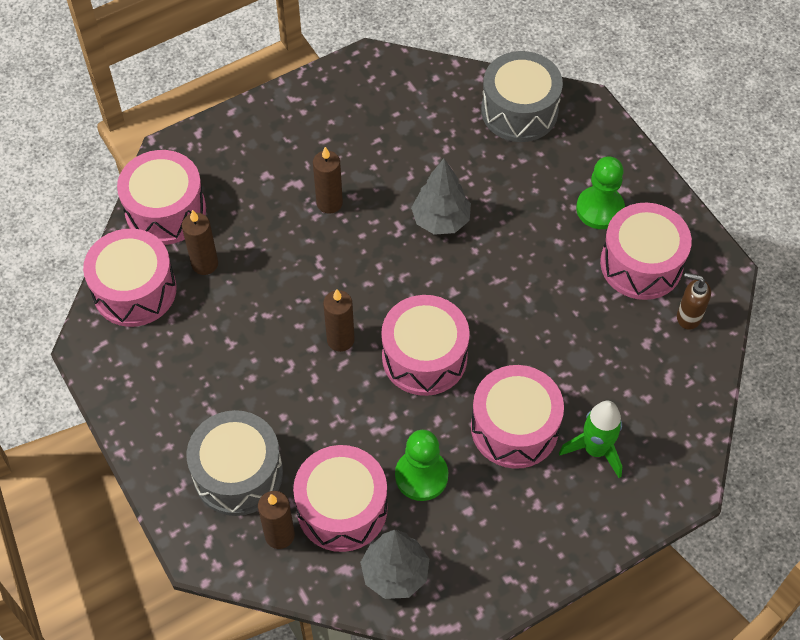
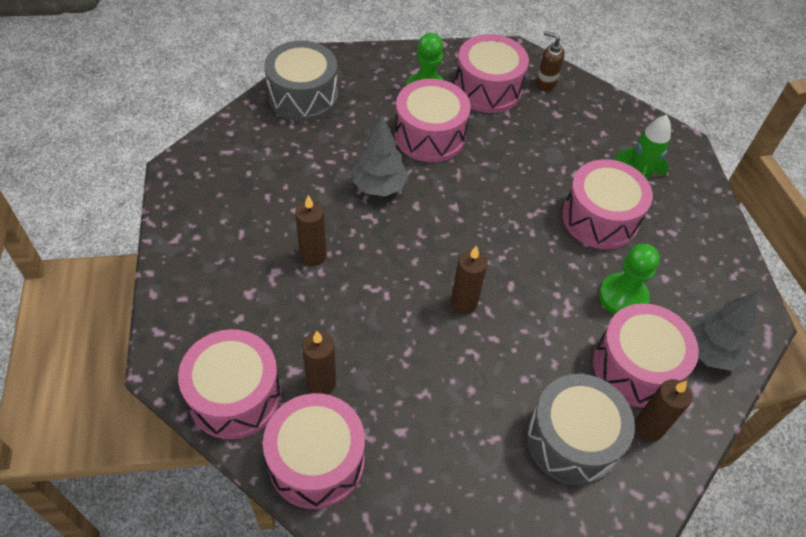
camera: 70 degrees left, 5 degrees down
(424, 357) = (509, 250): pink drum -> pink drum (430, 135)
(688, 317) = (545, 84): brown soap dispenser -> brown soap dispenser turned 75 degrees clockwise

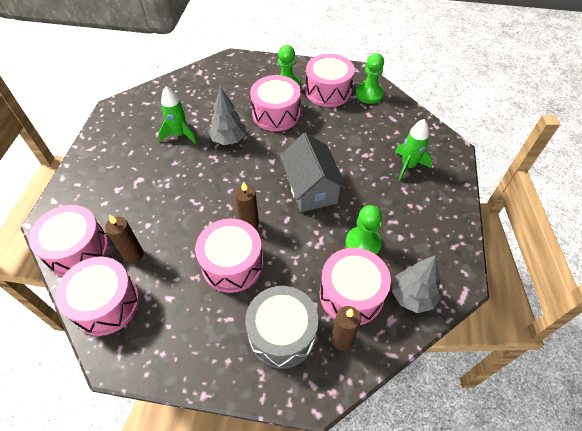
camera: 20 degrees right, 0 degrees up
(303, 96) = (207, 78): grey drum -> none
(303, 192) = (180, 135): none -> green rocket
(313, 256) = (167, 174): brown candle -> none
(525, 235) = (311, 188): none -> grey house
(545, 84) = (369, 94): brown soap dispenser -> green pawn
(600, 218) = (369, 187): pink drum -> pink drum (232, 264)

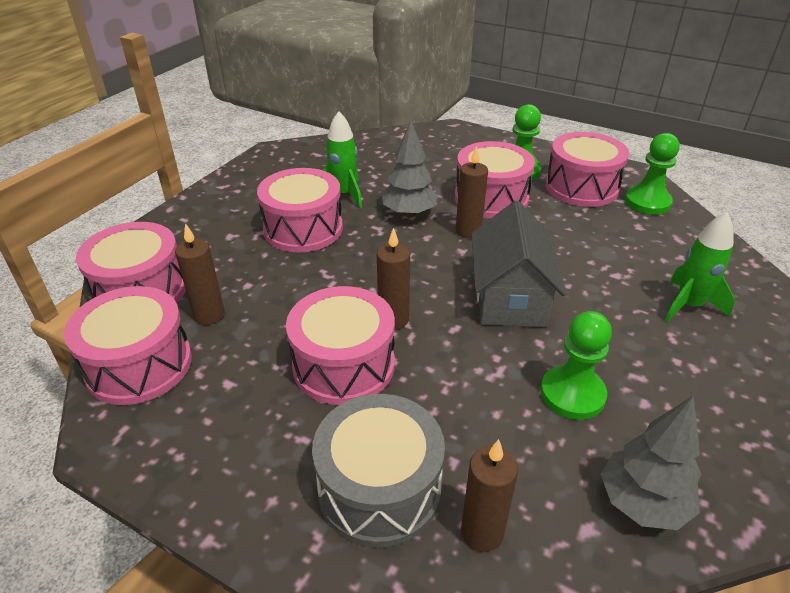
camera: 20 degrees right, 15 degrees down
(271, 144) = (468, 231): none -> brown candle
(351, 294) = (525, 465): pink drum -> pink drum (303, 229)

